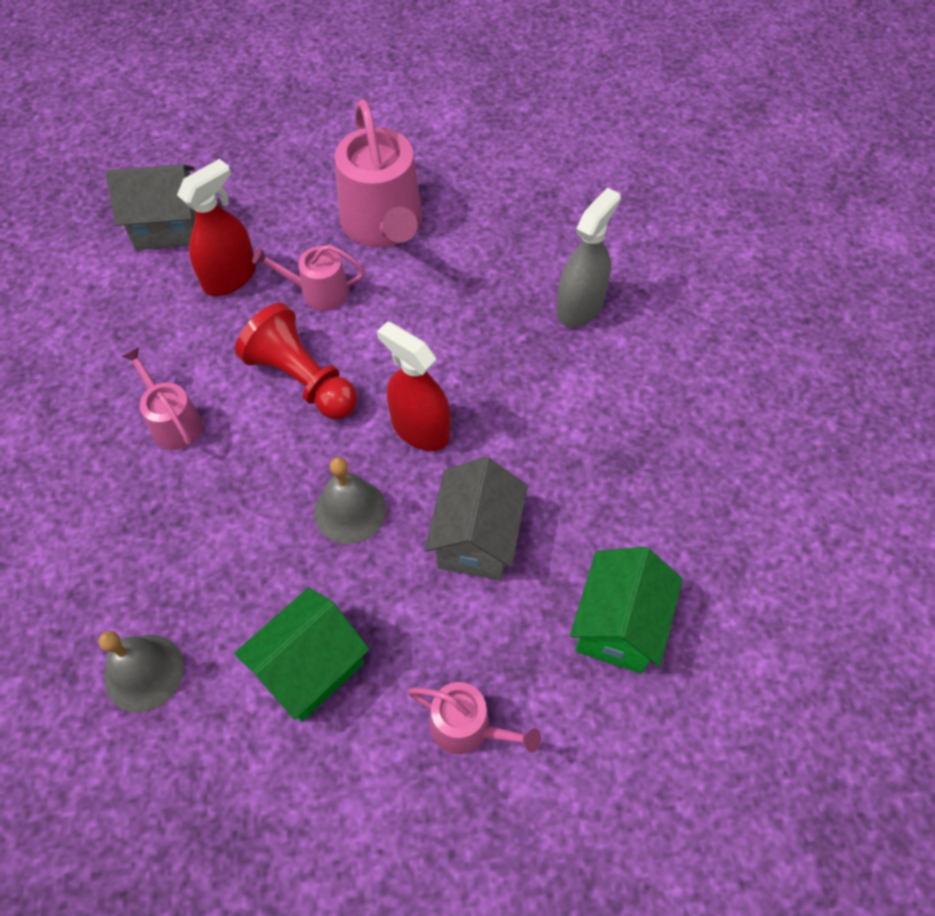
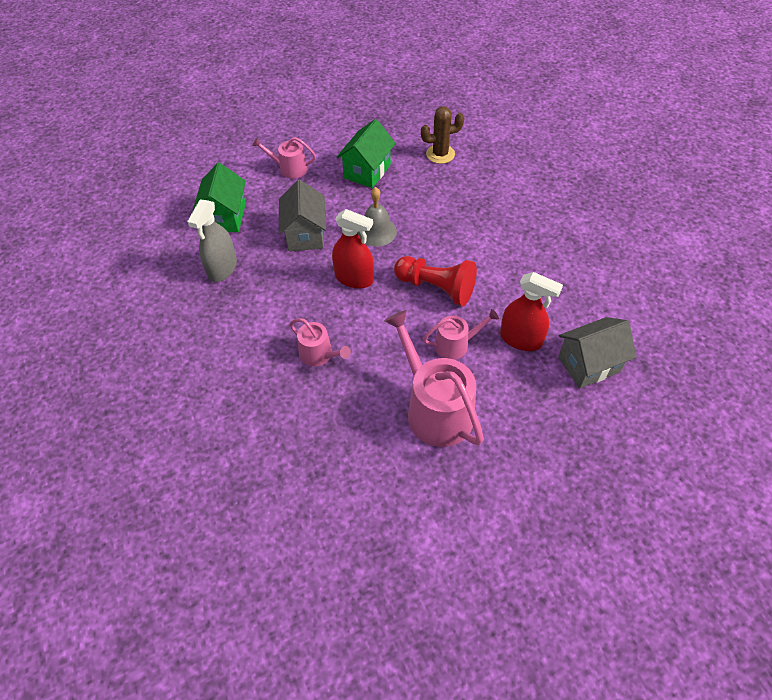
camera: 165 degrees right, 5 degrees down
(144, 672) = (440, 154): grey bell -> brown cactus
(173, 422) = (496, 248): pink watering can -> pink watering can (319, 354)
(230, 277) = (521, 339): red spray bottle -> red spray bottle turned 90 degrees counterclockwise
(580, 306) = (271, 380): grey spray bottle -> grey spray bottle (222, 268)

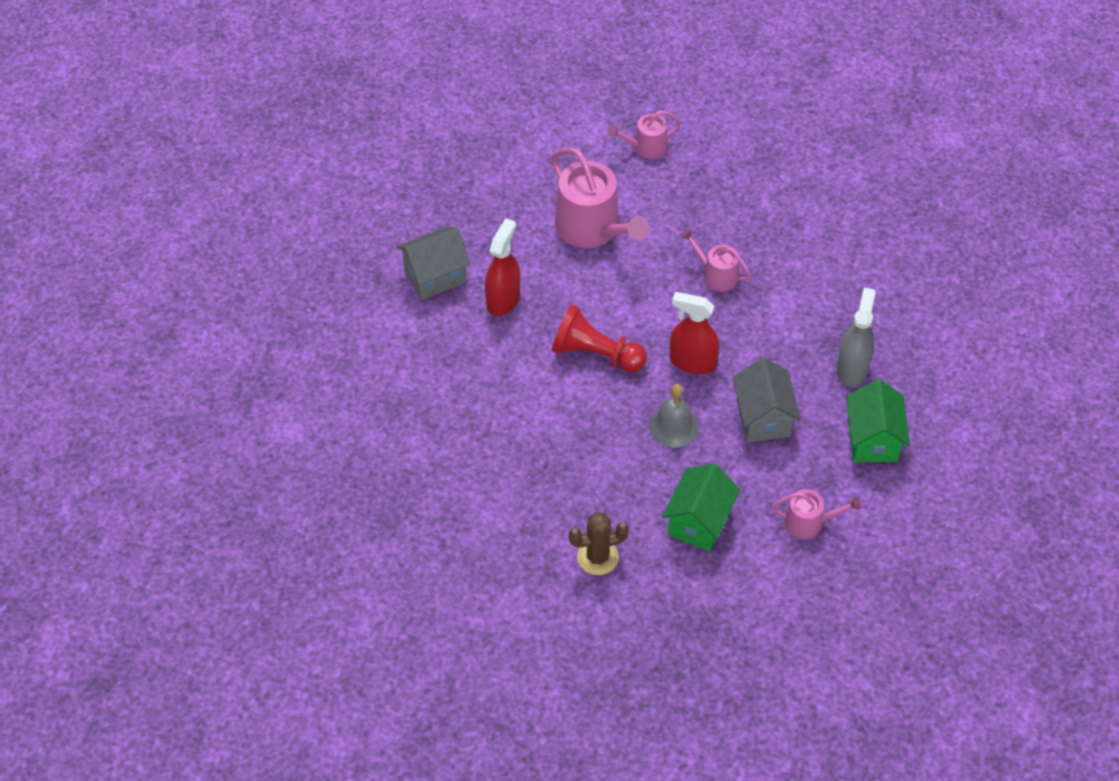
camera: 175 degrees right, 0 degrees up
(456, 344) = (573, 291): pink watering can -> pink watering can (646, 147)
(521, 339) = (503, 299): red spray bottle -> red spray bottle turned 90 degrees clockwise

